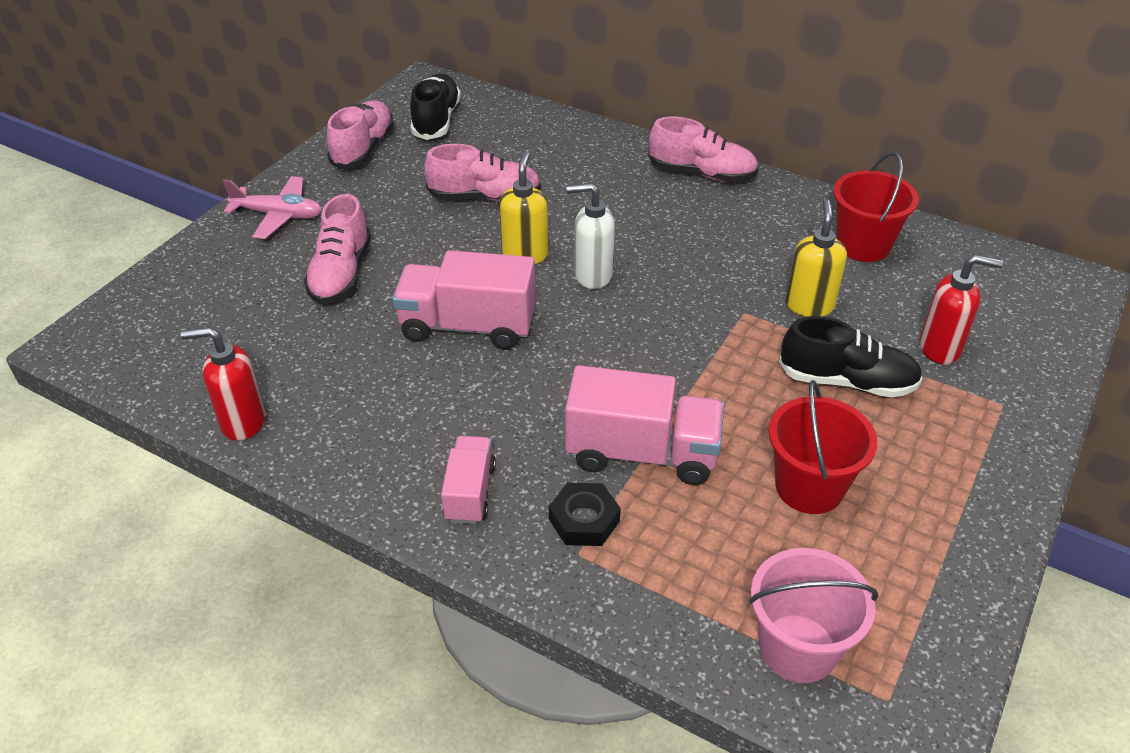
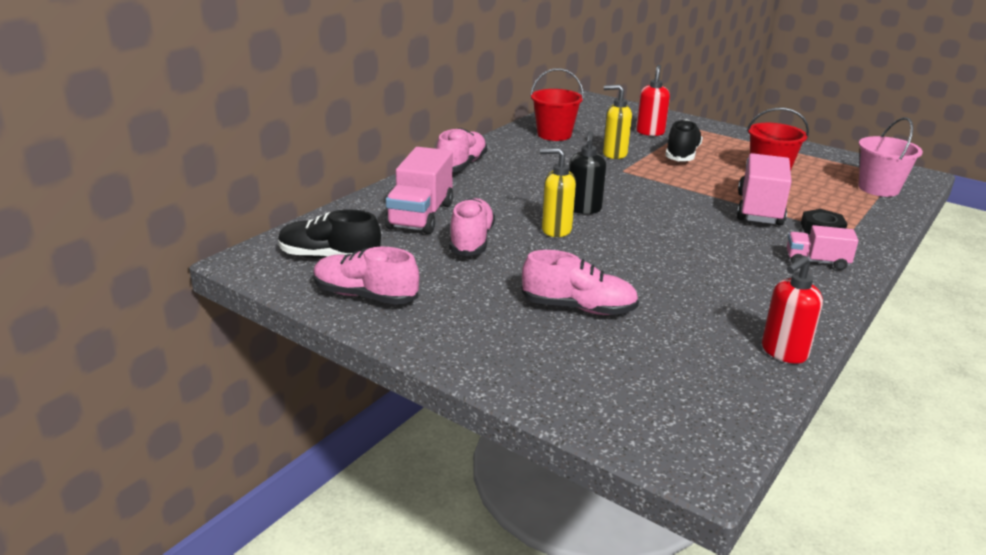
camera: 85 degrees left, 15 degrees down
(242, 422) = (783, 352): red soap dispenser -> red soap dispenser turned 45 degrees clockwise
(278, 215) = (477, 343): pink plane -> none
(467, 326) = (646, 255): pink truck -> pink truck (421, 216)
(592, 275) = (583, 209): white soap dispenser -> black soap dispenser

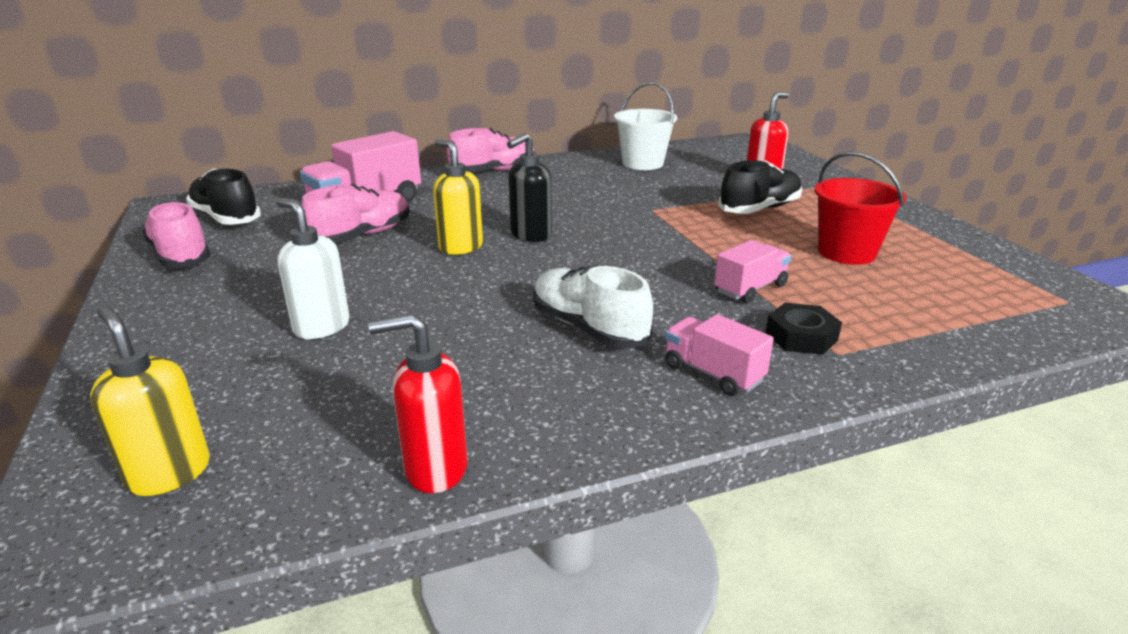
camera: 35 degrees right, 0 degrees up
(554, 135) = (642, 163): red bucket -> white bucket
(578, 308) = (321, 327): pink shoe -> white soap dispenser
(614, 154) = (674, 193): yellow soap dispenser -> yellow soap dispenser (169, 473)
(722, 258) = (589, 328): none -> white shoe
(759, 209) = (750, 289): pink truck -> pink truck, size x0.58
(878, 188) = (1003, 311): pink bucket -> none

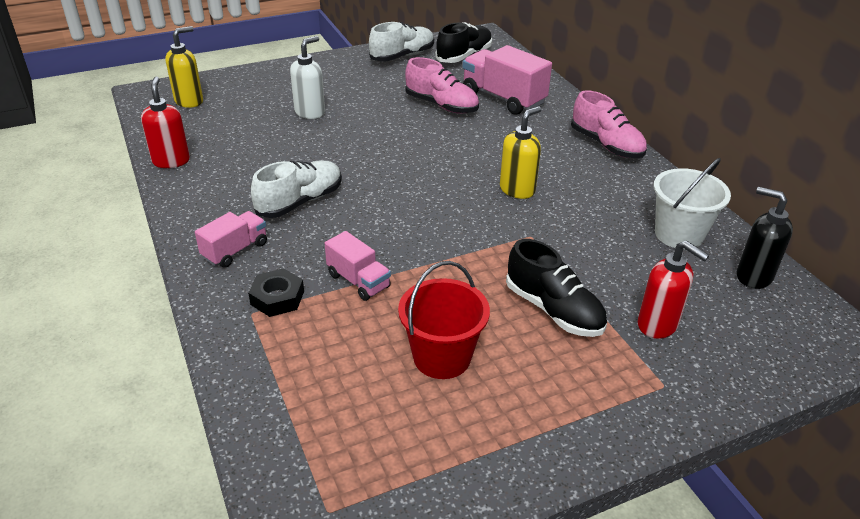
camera: 85 degrees right, 10 degrees up
(181, 255) = (402, 56): pink shoe -> white shoe
(460, 247) = (427, 144): yellow soap dispenser -> yellow soap dispenser (517, 190)
(530, 235) = (454, 172): black soap dispenser -> black soap dispenser (753, 276)

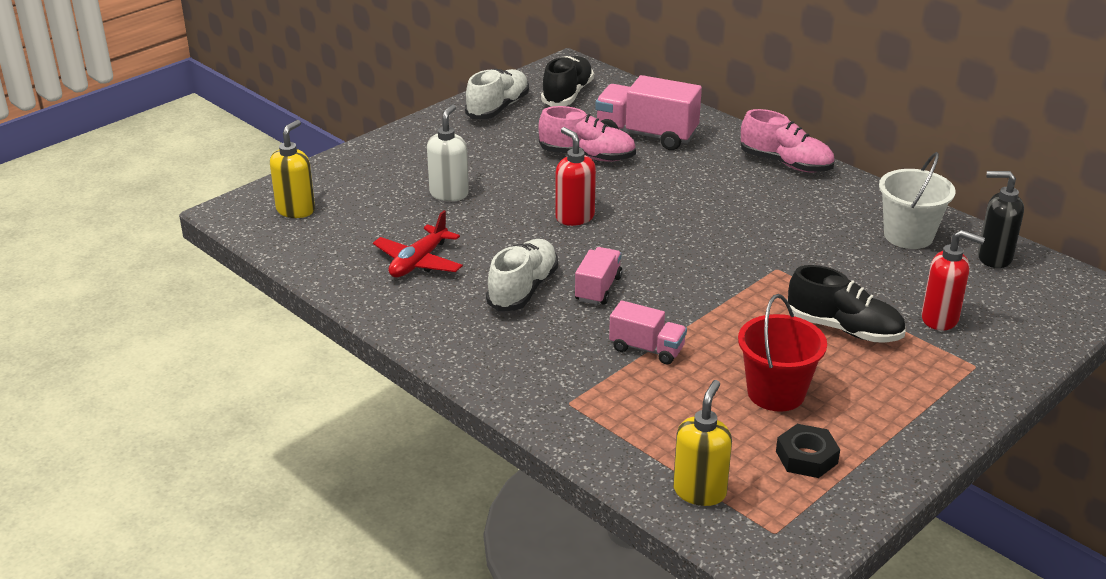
camera: 20 degrees left, 5 degrees down
(171, 161) = (341, 280): red soap dispenser -> red soap dispenser (574, 217)
(235, 250) = (499, 351): pink truck -> pink truck (598, 289)
(240, 160) = (418, 262): none -> red plane
(277, 298) = (582, 383): black nut -> black nut (806, 457)
(517, 190) = (732, 227): yellow soap dispenser -> yellow soap dispenser (700, 491)

